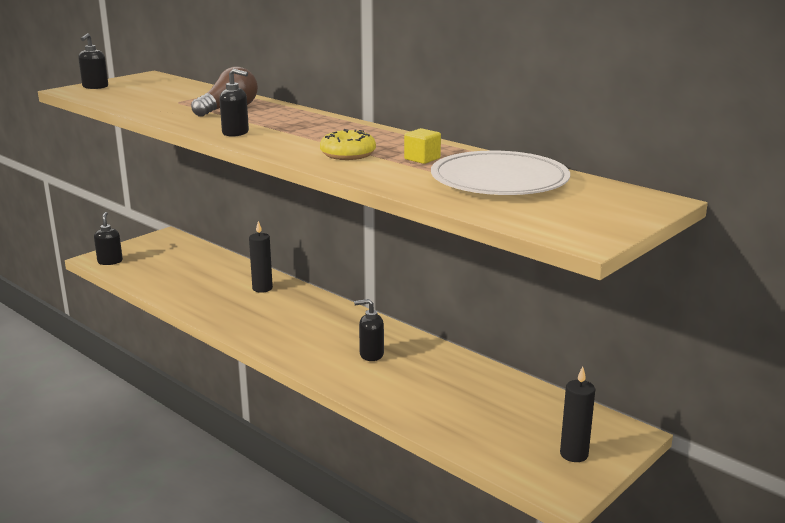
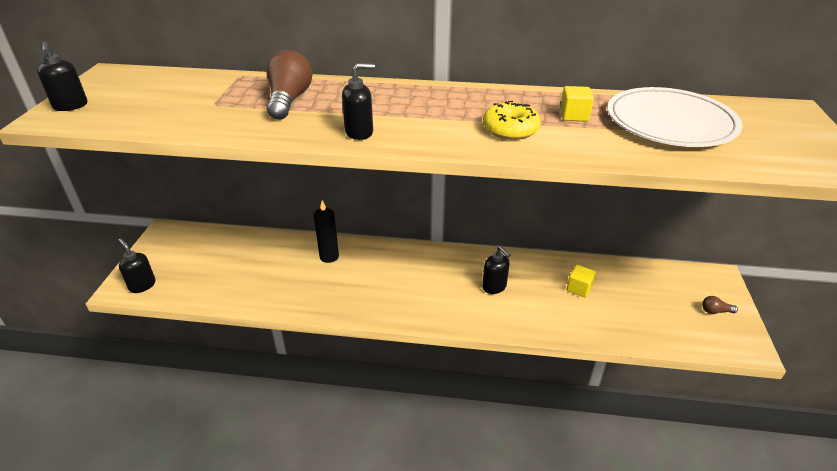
camera: 35 degrees left, 15 degrees up
(371, 354) = (494, 287): black soap dispenser -> black soap dispenser turned 90 degrees counterclockwise
(451, 385) = (579, 288): none -> yellow cube
(574, 454) = (715, 311): black candle -> brown light bulb

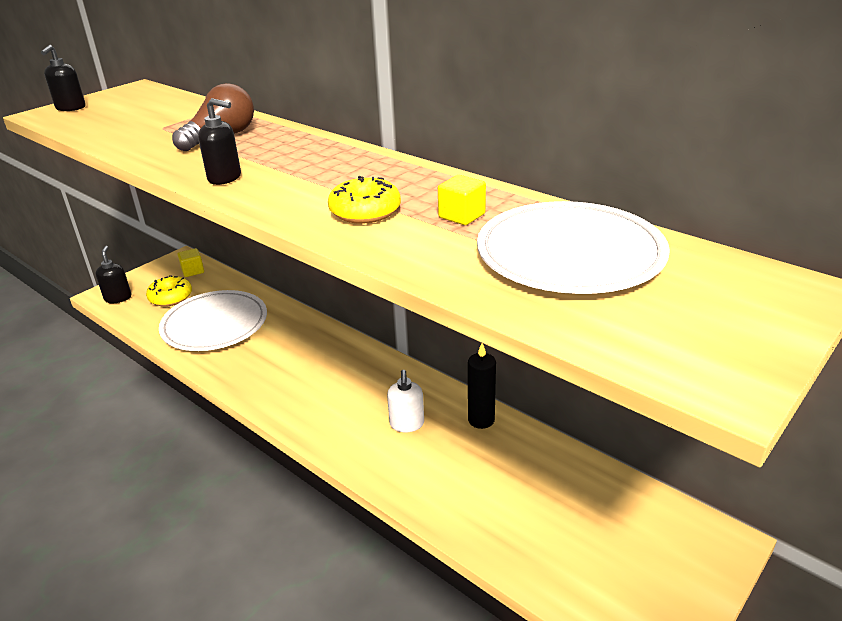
camera: 35 degrees right, 5 degrees down
(197, 267) = (171, 297): none -> yellow donut
(266, 274) = (215, 324): none -> white plate
(329, 257) = (282, 329): black candle -> black candle (481, 420)
(494, 287) = (407, 424): black soap dispenser -> white soap dispenser
(579, 288) = (503, 468): yellow cube -> yellow cube (193, 271)
(715, 311) = (662, 581): brown light bulb -> none

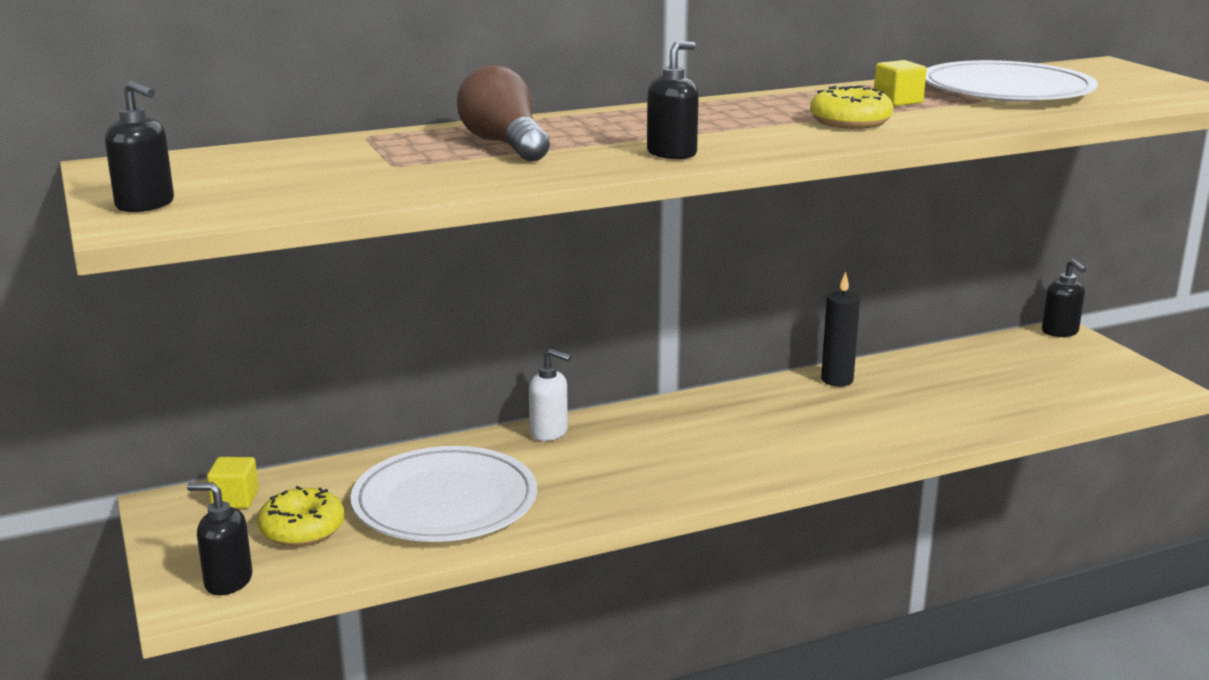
camera: 65 degrees left, 10 degrees down
(407, 424) = (812, 417): white soap dispenser -> white soap dispenser (549, 432)
(724, 538) = (1060, 332): none -> black soap dispenser

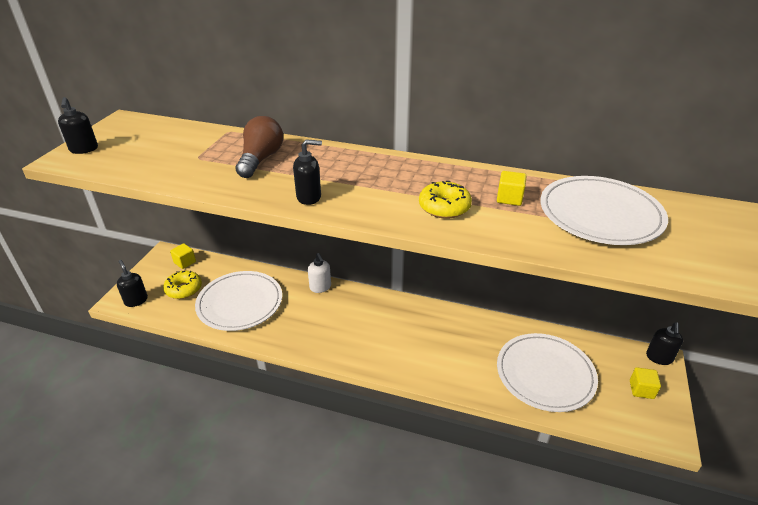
camera: 40 degrees right, 15 degrees up
(837, 380) = (482, 324): black candle -> none
(978, 392) = (545, 374): none -> white plate
(1086, 363) = (641, 389): none -> yellow cube

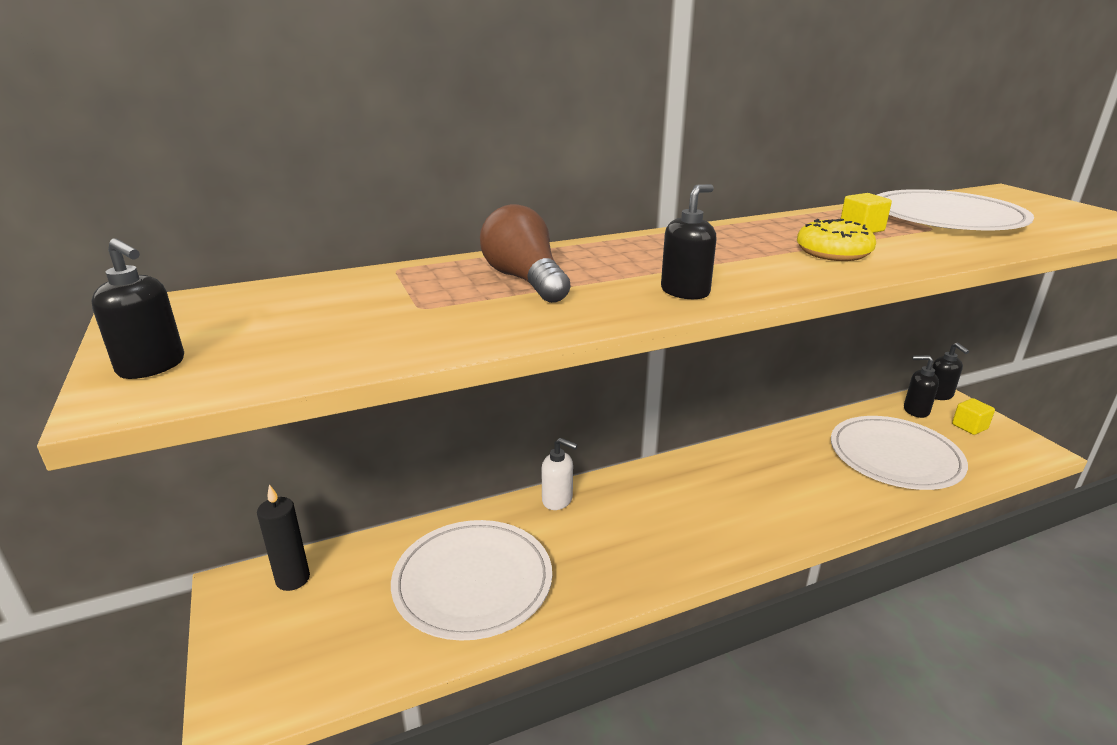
camera: 40 degrees left, 10 degrees down
(136, 300) = (274, 689): black soap dispenser -> black soap dispenser (915, 410)
(184, 289) = (347, 617): yellow donut -> none
(185, 262) = (293, 579): yellow cube -> black candle

